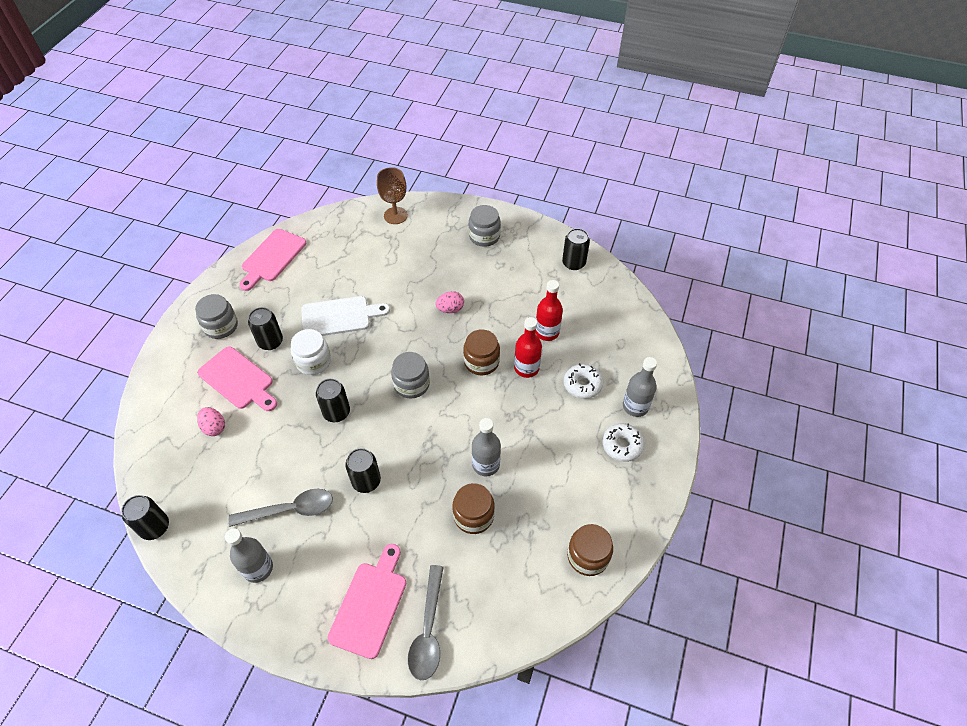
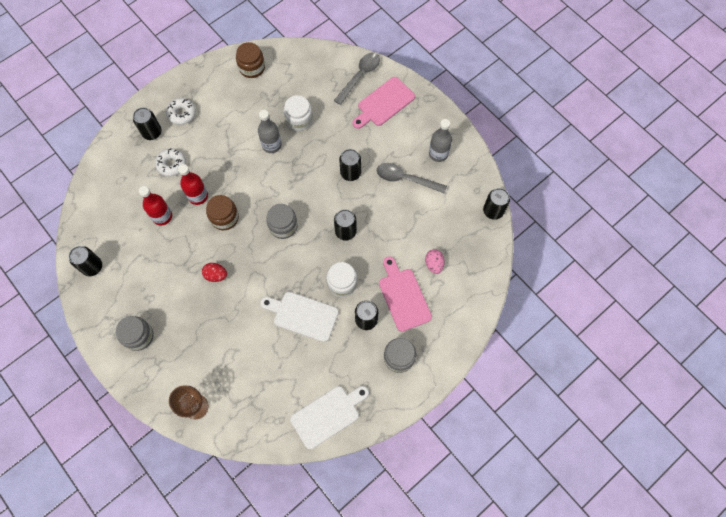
camera: 150 degrees left, 15 degrees up
(272, 257) = (328, 415): pink cutting board -> white cutting board
(450, 309) = (216, 275): pink egg -> red egg
(473, 515) = (299, 120): brown jar -> white jar
(635, 406) = (152, 132): grey bottle -> black can

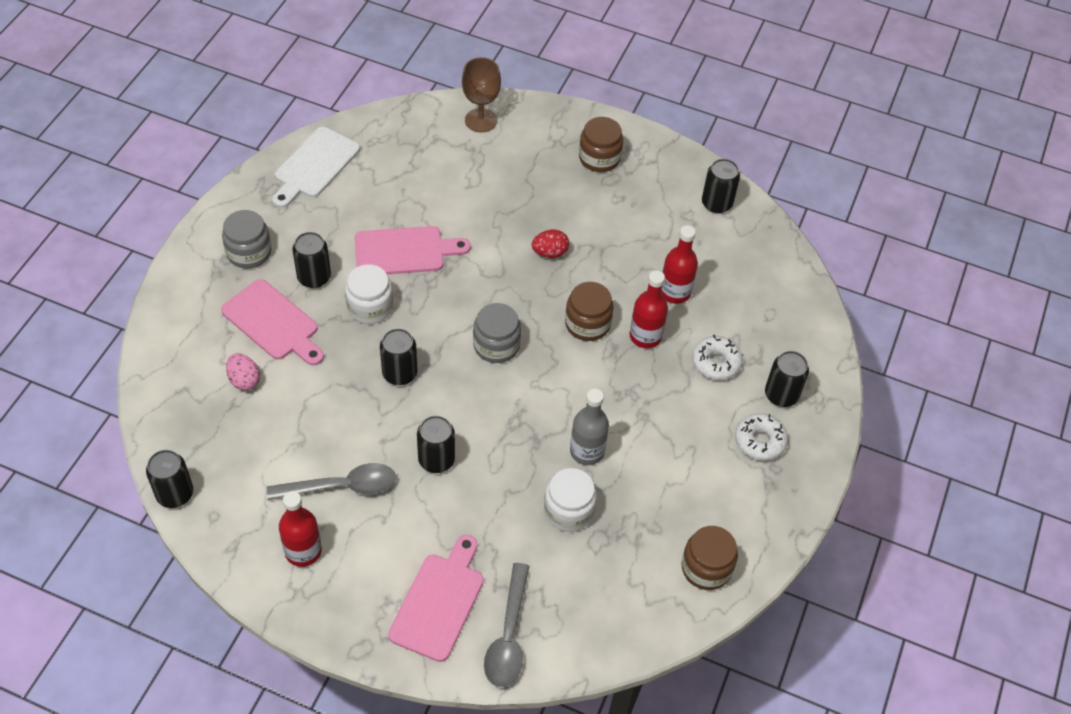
camera: 150 degrees right, 15 degrees down
(139, 336) = (599, 158): grey jar -> brown jar
(302, 315) = (404, 251): white cutting board -> pink cutting board
(438, 153) = (303, 551): grey bottle -> red bottle

